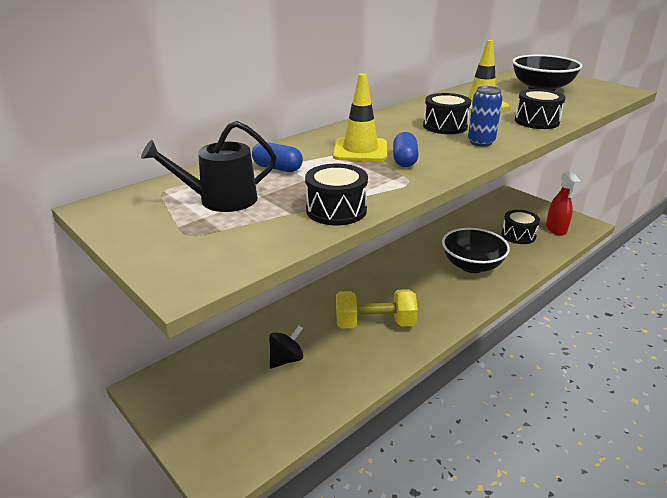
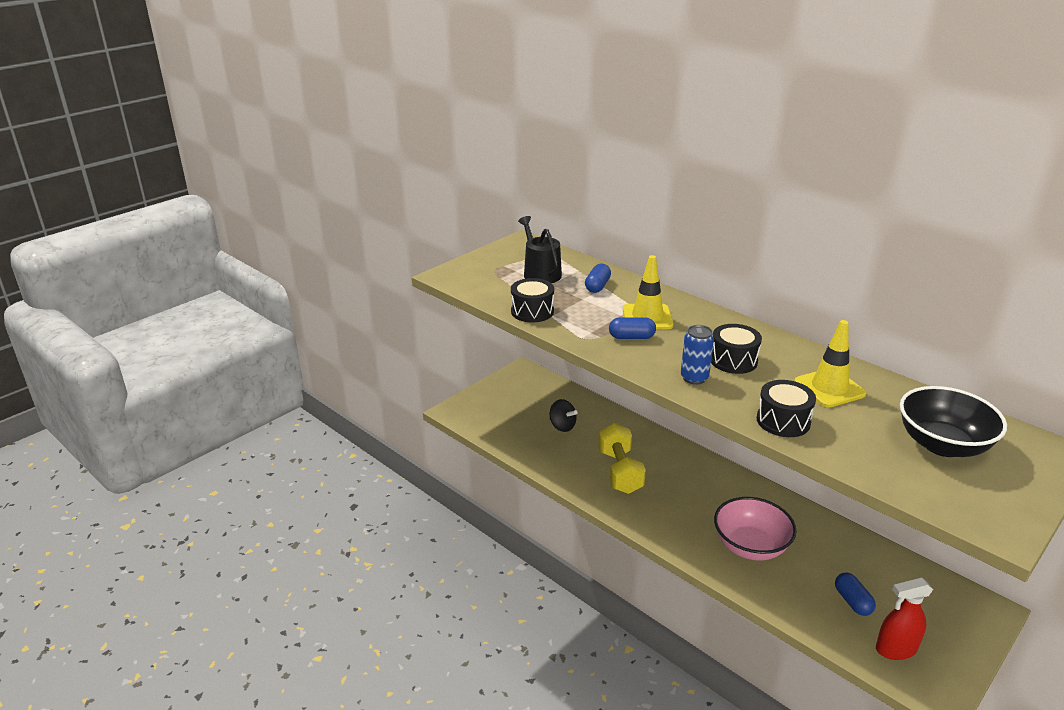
camera: 85 degrees right, 0 degrees up
(472, 266) = (750, 546): black bowl -> pink bowl
(518, 235) = (852, 601): black drum -> blue capsule

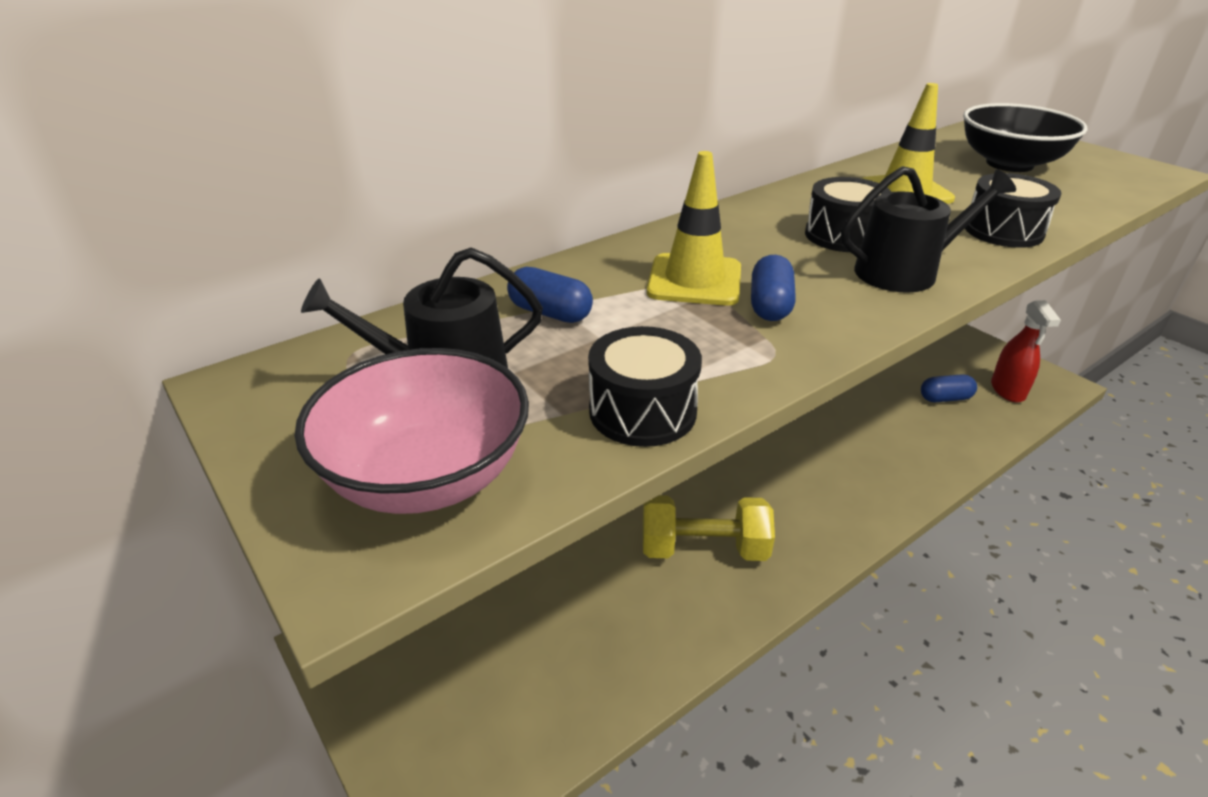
camera: 80 degrees left, 5 degrees up
(562, 426) = (557, 606): black spinning top -> none
(694, 378) = (905, 272): blue can -> black watering can
(750, 546) = (867, 450): pink bowl -> pink bowl (427, 477)

